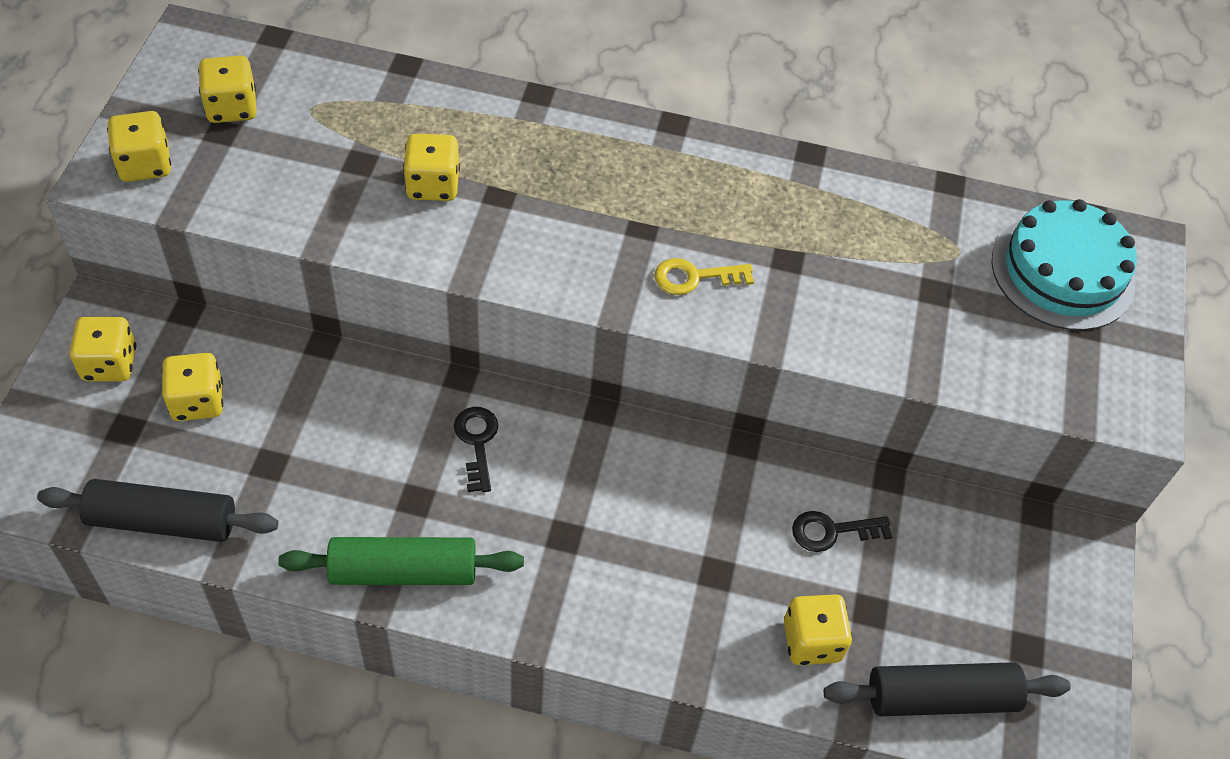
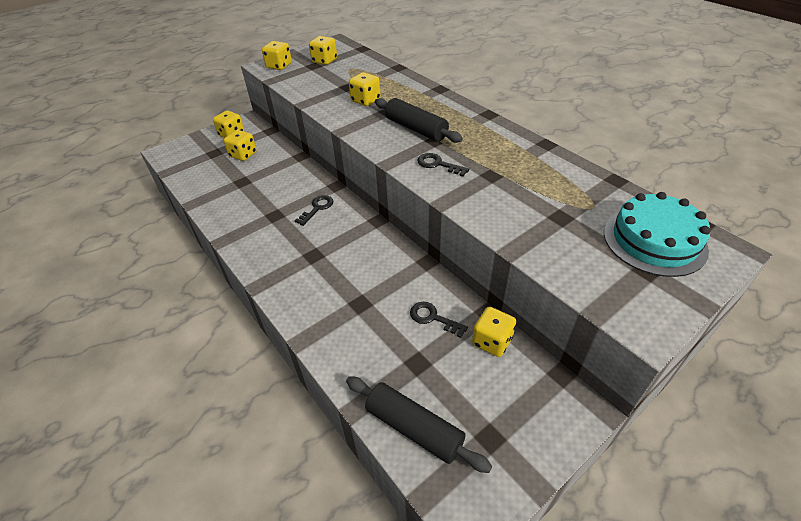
camera: 45 degrees right, 10 degrees down
(162, 521) = (192, 182): black rolling pin -> black rolling pin (416, 129)
(403, 571) = (243, 235): green rolling pin -> none
(694, 277) = (438, 164): yellow key -> black key
(812, 641) = (374, 358): yellow dice -> yellow dice (492, 341)

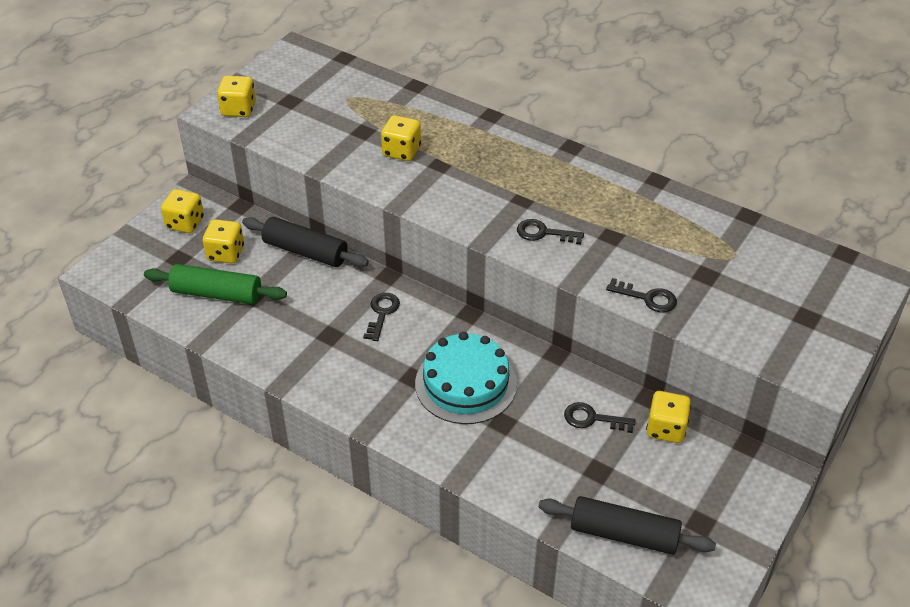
camera: 20 degrees left, 0 degrees up
(222, 176) = (217, 293): none -> green rolling pin
(324, 61) = (301, 89): yellow dice -> none
(416, 129) = (491, 186): black rolling pin -> black rolling pin (305, 251)
(500, 225) = (647, 298): none -> black key
(654, 240) = (805, 283): turquoise cake -> turquoise cake (465, 383)

